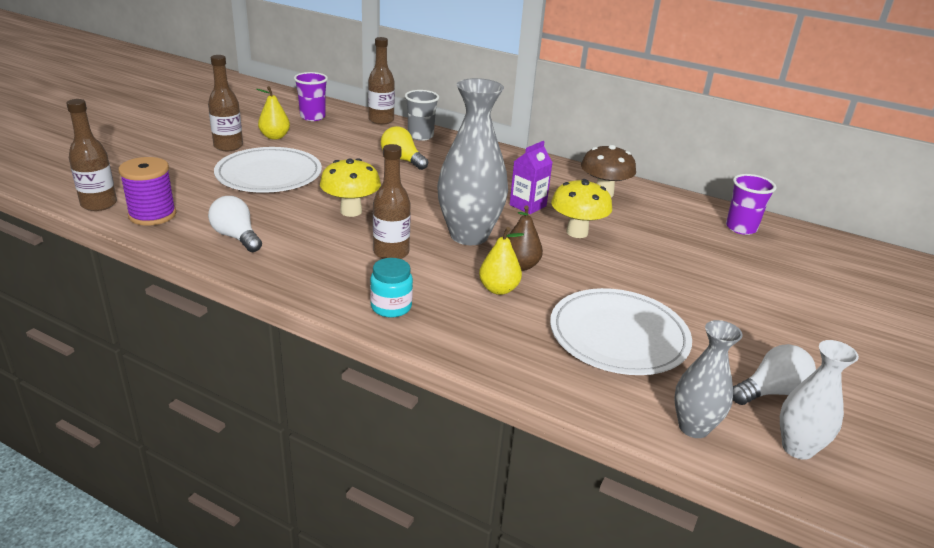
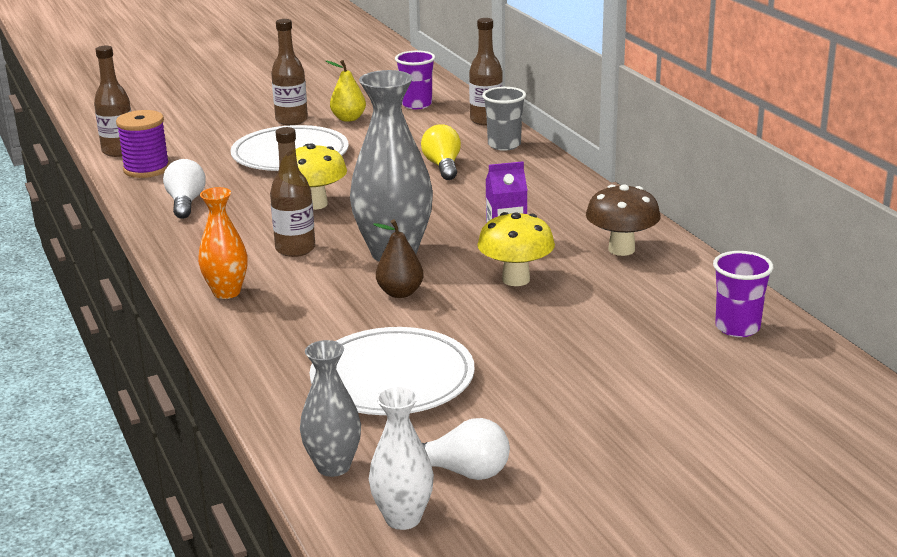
camera: 40 degrees right, 5 degrees down
(391, 307) = (226, 292): turquoise jar -> orange vase
(498, 289) = (344, 306): yellow pear -> none

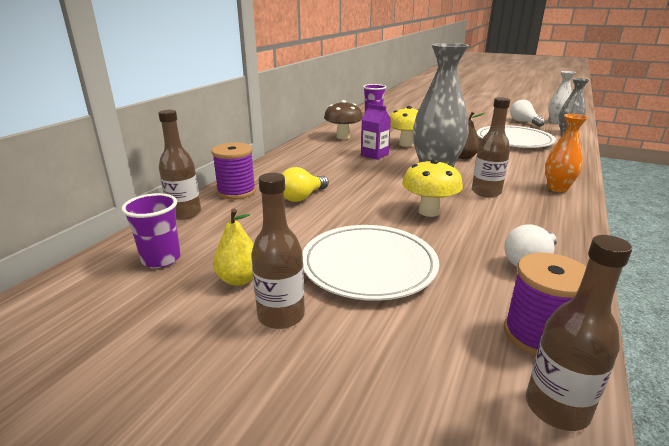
camera: 130 degrees left, 0 degrees up
(504, 145) = (236, 192): grey cup -> purple spool

